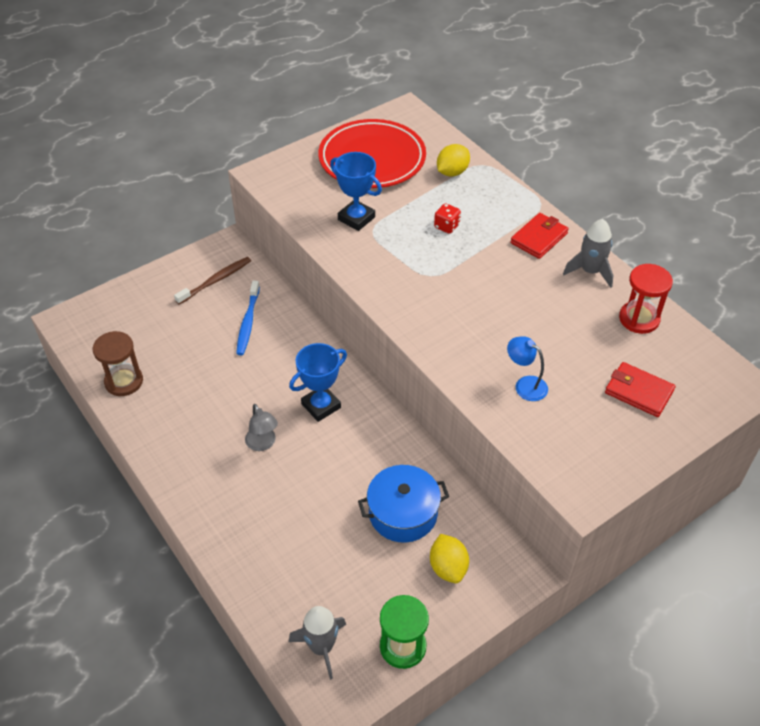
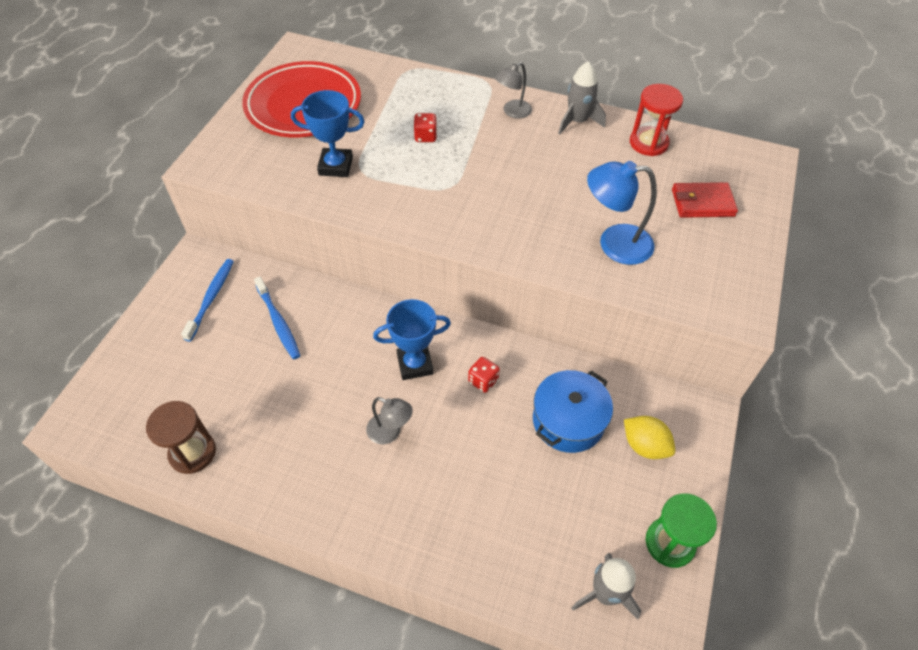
camera: 35 degrees left, 5 degrees up
(216, 281) = (211, 298): brown toothbrush -> blue toothbrush
(321, 406) = (415, 364): blue trophy -> blue trophy turned 60 degrees clockwise
(362, 446) = (483, 381): none -> red dice
(452, 172) = (388, 87): yellow lemon -> none
(525, 385) = (614, 244): blue lamp -> blue lamp, size x1.61
(539, 238) = (512, 112): red wallet -> grey lamp

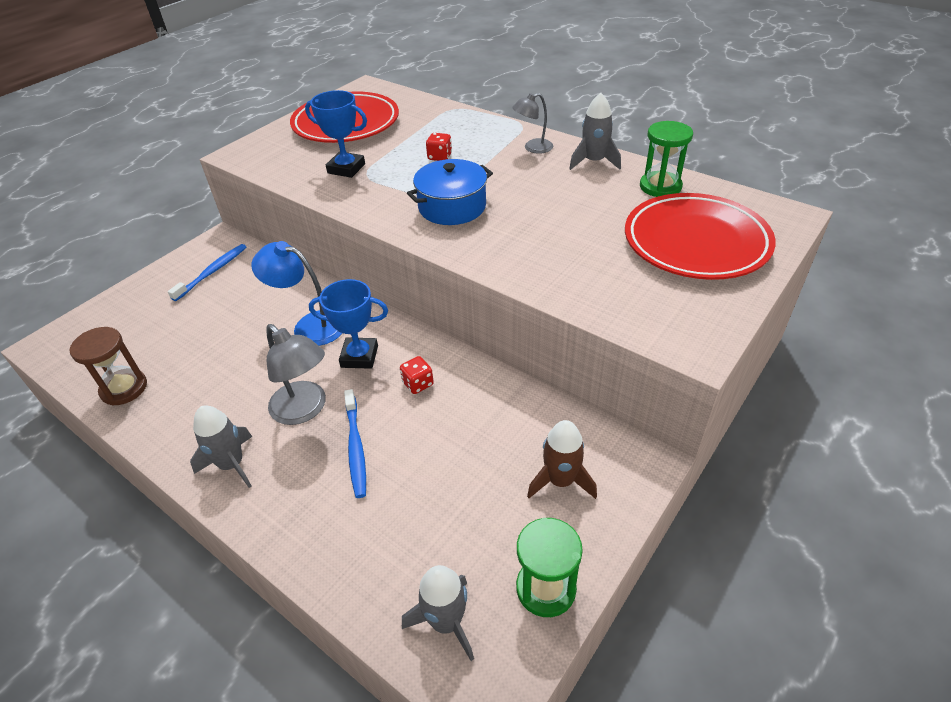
camera: 20 degrees right, 10 degrees down
(278, 322) = (257, 300): blue toothbrush -> blue toothbrush (356, 447)
(349, 504) = (232, 464): none -> grey rocket
(390, 432) = (304, 410): grey lamp -> grey lamp, size x1.61
(568, 420) = (487, 438): blue pot -> blue pot (452, 207)
(614, 244) = (580, 263): blue lamp -> blue lamp (310, 326)
(644, 445) = (561, 481): yellow lemon -> brown rocket
(648, 143) = (660, 186): red hourglass -> green hourglass
(702, 203) = (696, 242): red wallet -> red plate

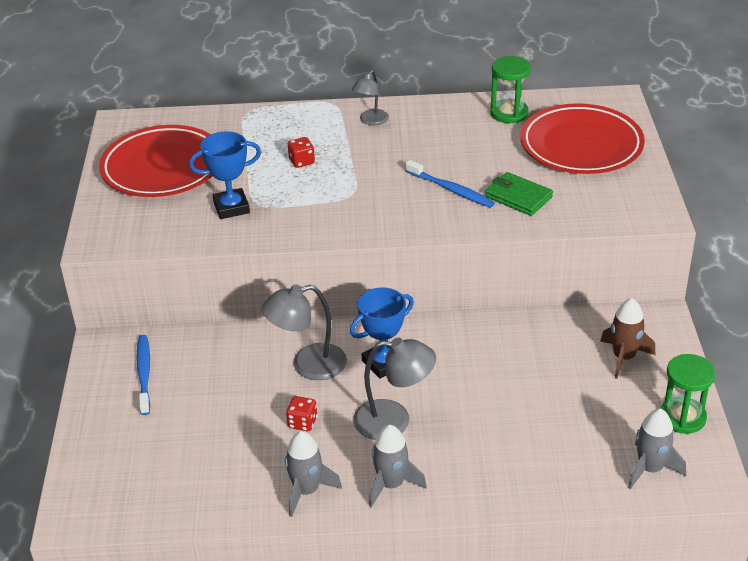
camera: 40 degrees left, 5 degrees down
(124, 388) = (214, 497): brown hourglass -> none
(310, 326) = (308, 365): blue lamp -> grey lamp
(356, 447) = (467, 420): blue toothbrush -> blue toothbrush (451, 190)
(418, 384) = (455, 356): red dice -> red dice (302, 423)
(452, 207) = (374, 198): blue pot -> none
(573, 261) = (518, 197): none -> green wallet
(594, 162) = (435, 113): grey rocket -> grey rocket (306, 491)

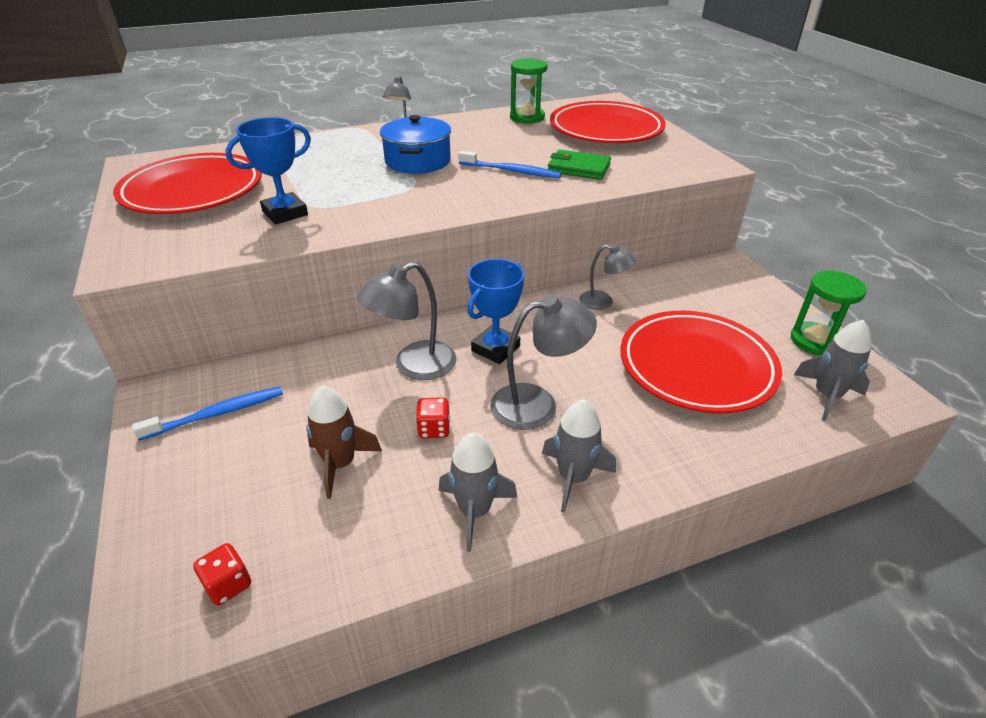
camera: 20 degrees left, 0 degrees up
(144, 374) = (217, 414): blue toothbrush -> blue toothbrush turned 90 degrees clockwise
(302, 161) = (348, 169): red dice -> red dice (228, 585)
(369, 161) = (418, 161): none -> blue pot
(506, 336) = (603, 302): none -> grey lamp
(551, 418) = (696, 367): none -> red plate
(624, 357) = (722, 300): brown rocket -> brown rocket (340, 464)

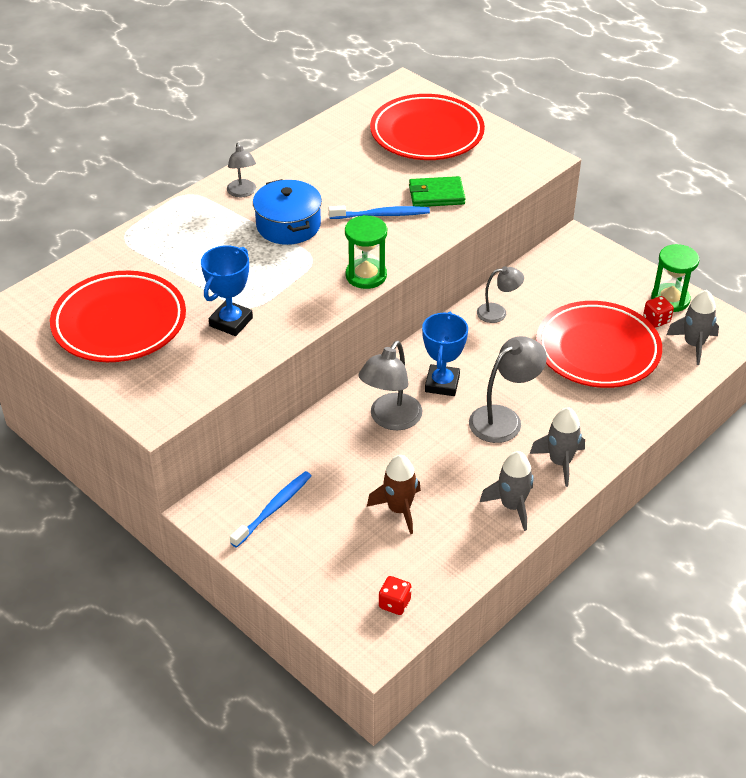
camera: 25 degrees left, 5 degrees up
(434, 429) = (444, 462): red dice -> red dice (656, 320)
(527, 117) = (341, 134): green hourglass -> green hourglass (366, 275)

